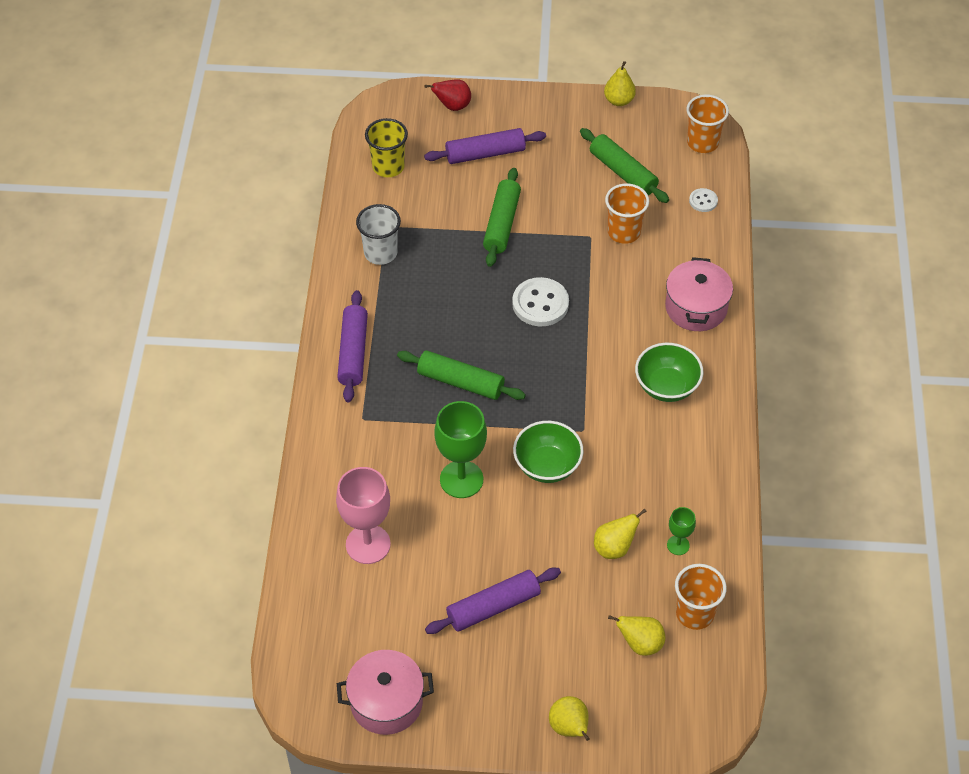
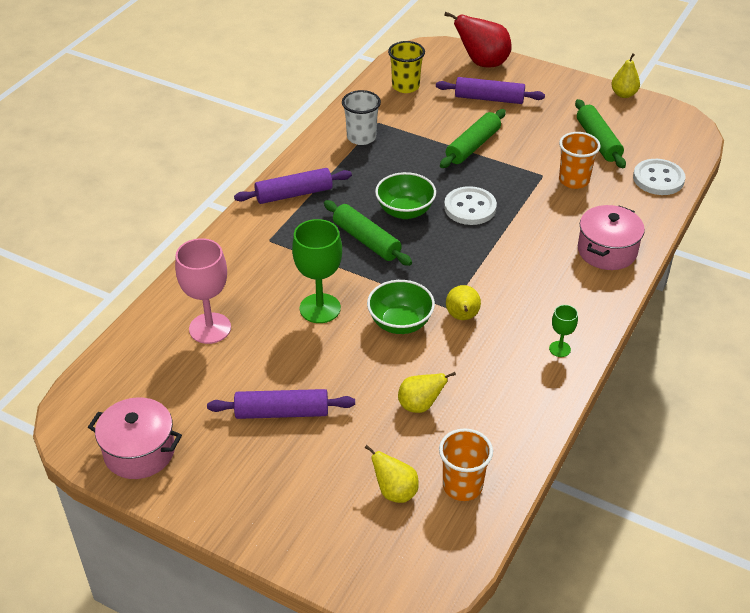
camera: 25 degrees right, 10 degrees down
(353, 352) = (294, 194): purple rolling pin -> purple rolling pin turned 45 degrees clockwise
(452, 106) = (482, 63): red pear -> red pear, size x1.67
(569, 728) = (284, 536): yellow pear -> yellow pear (462, 317)
(666, 386) = (545, 299): green bowl -> green bowl (405, 211)
(678, 545) = (480, 424): green goblet -> green goblet (559, 349)
(702, 143) = (681, 140): orange cup -> none
(703, 201) = (658, 179): white button -> white button, size x1.91

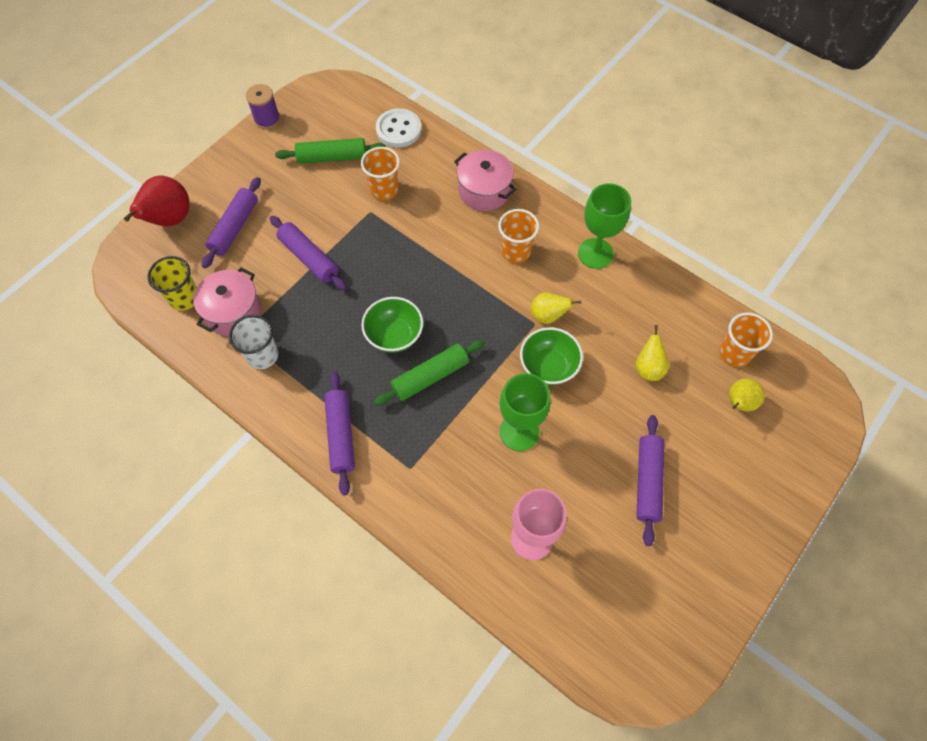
camera: 80 degrees left, 20 degrees up
(139, 451) = (686, 616): pink pot -> pink pot (233, 312)
(470, 208) = (402, 280): white button -> none
(473, 146) = (309, 258): green rolling pin -> purple rolling pin
(536, 284) = (515, 251): none -> orange cup
(559, 349) = (595, 253): green goblet -> green goblet, size x1.98
(623, 94) = (267, 119): yellow pear -> purple spool

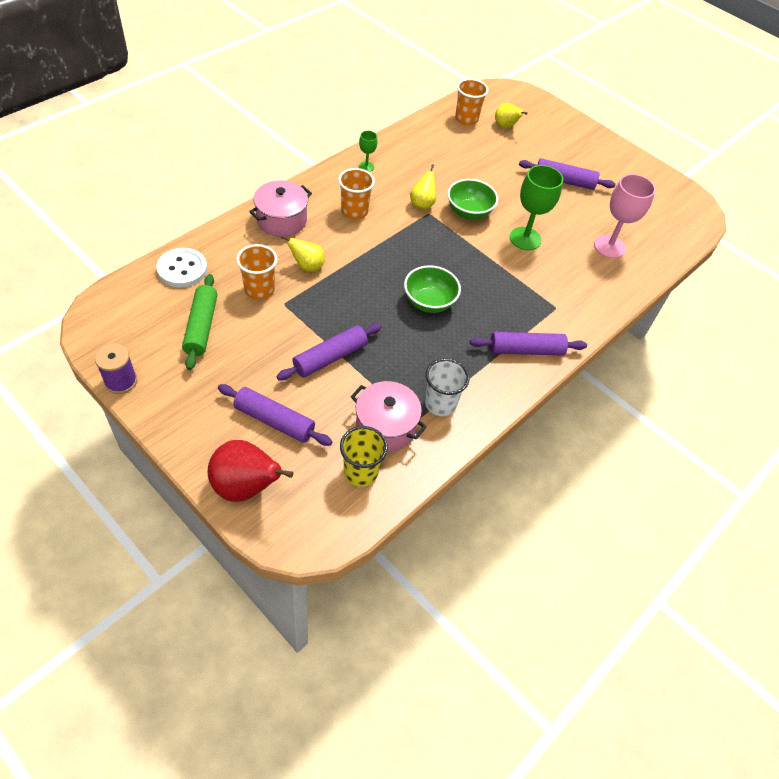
camera: 90 degrees left, 10 degrees down
(430, 377) = (473, 284): green rolling pin -> none
(595, 253) = (366, 167): green goblet -> green goblet, size x0.50
(648, 368) = (475, 161): yellow pear -> yellow pear (307, 266)

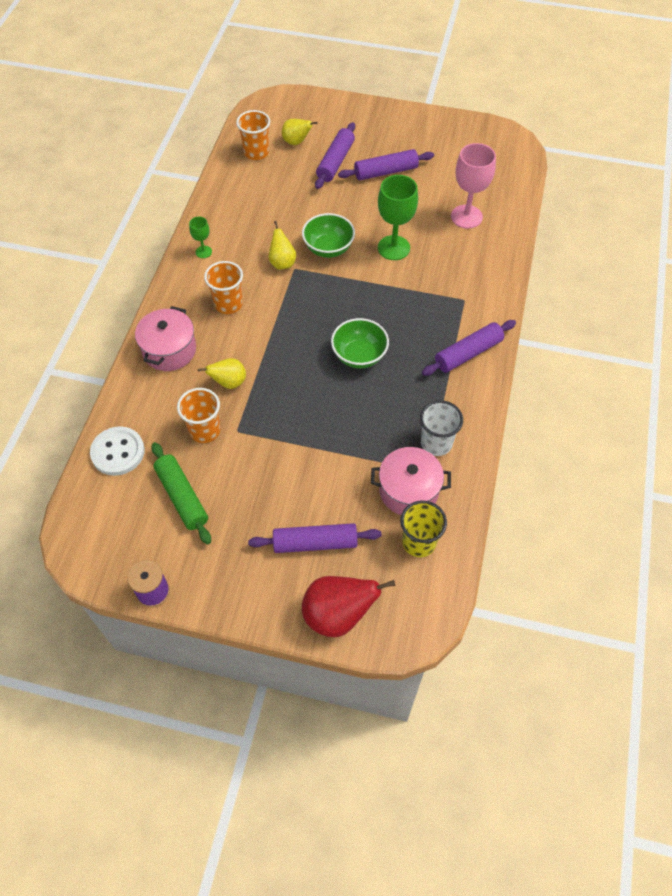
camera: 25 degrees left, 5 degrees up
(330, 357) = (316, 457): purple rolling pin -> purple rolling pin (335, 162)

